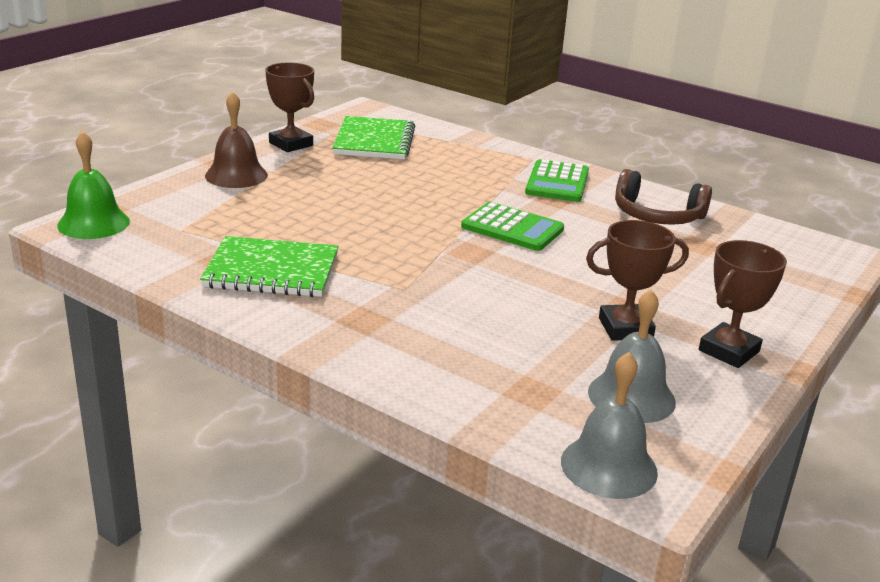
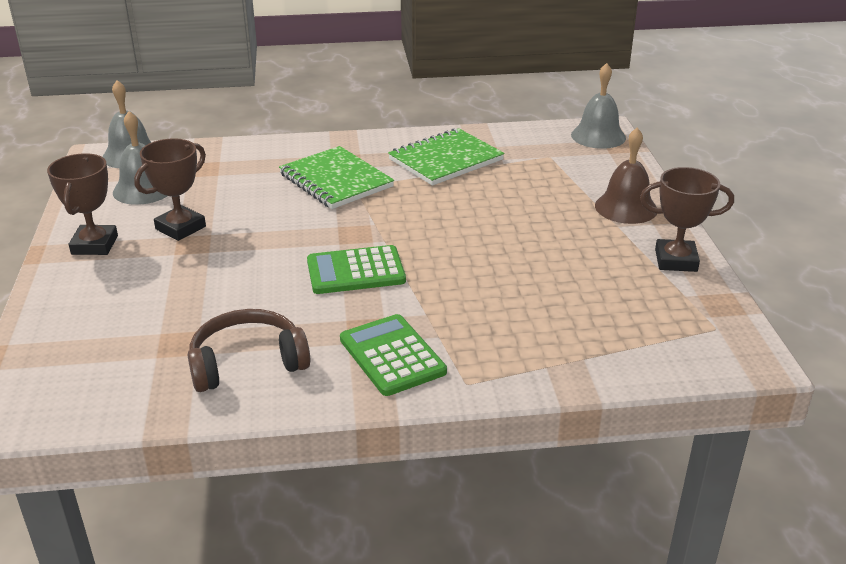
camera: 140 degrees right, 5 degrees up
(93, 223) = (598, 136): green bell -> grey bell
(374, 141) = (634, 309): green notebook -> green notebook (335, 180)

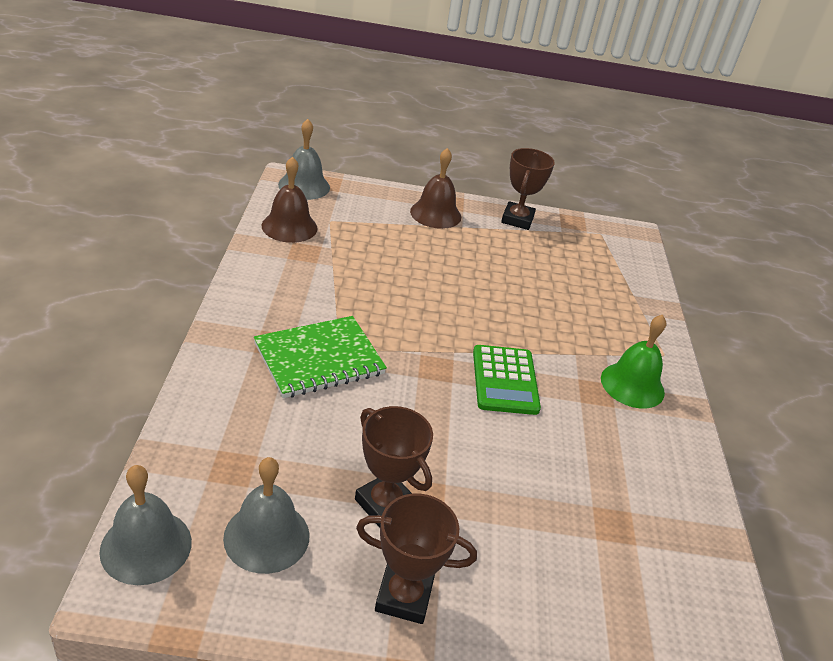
camera: 85 degrees left, 5 degrees up
(247, 363) = (644, 476): brown headphones -> none
(392, 355) = (632, 385): green calculator -> green bell
(445, 160) = (307, 277): green notebook -> none
(518, 140) = (289, 226): none -> brown bell

